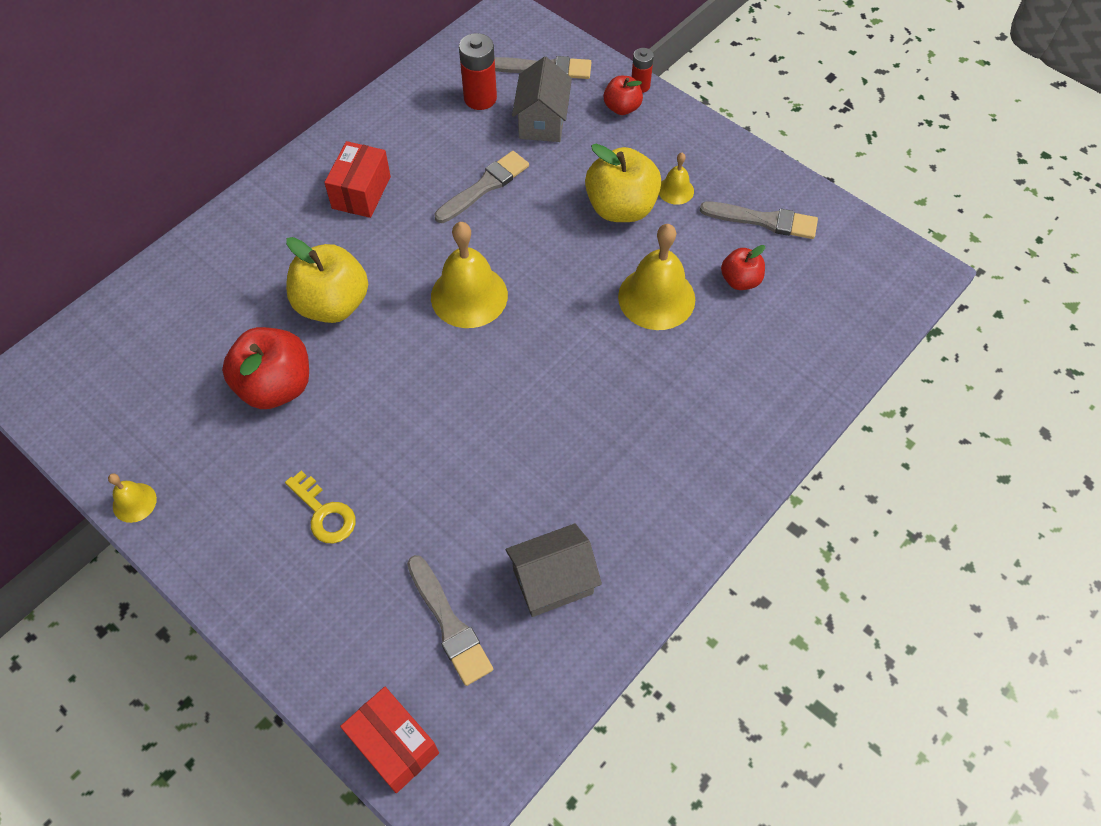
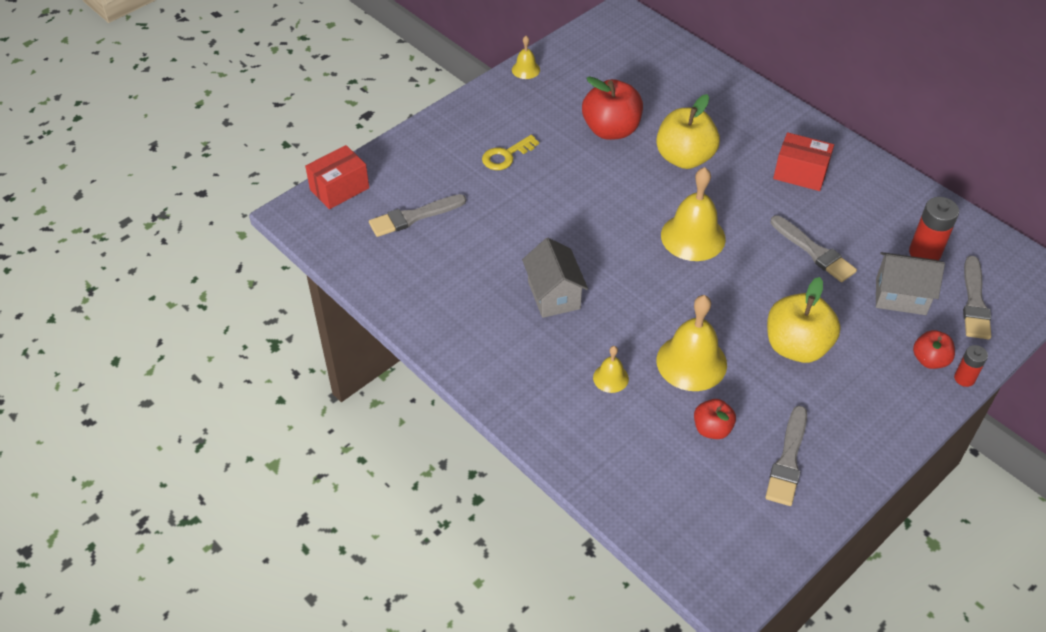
camera: 95 degrees right, 10 degrees down
(553, 581) = (435, 273): grey house -> grey house (554, 295)
(676, 190) = (822, 392): yellow bell -> yellow bell (610, 378)

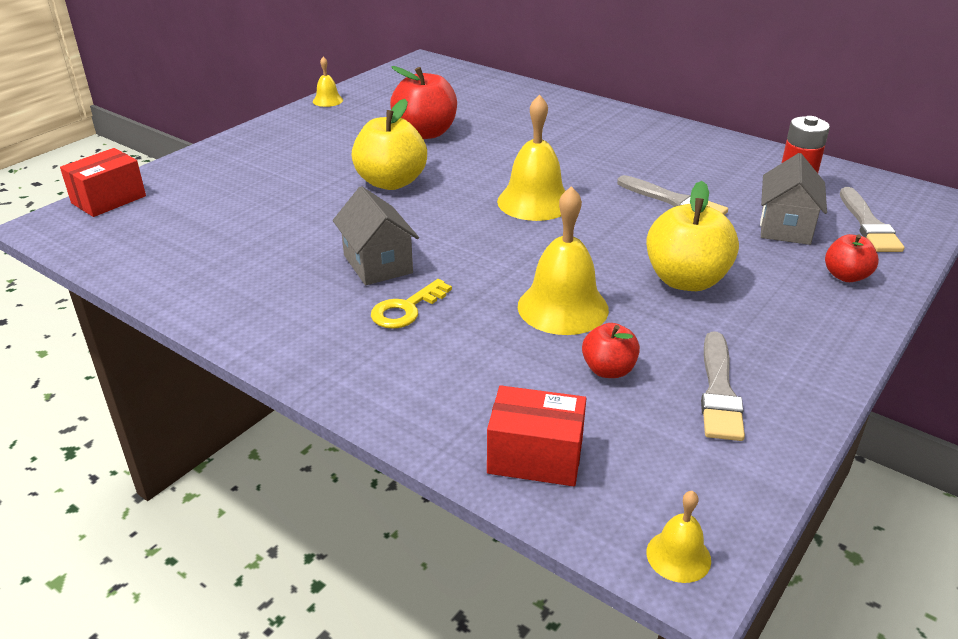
camera: 10 degrees left, 15 degrees down
(413, 217) = (199, 214): grey brush -> none
(506, 156) = (310, 159): yellow key -> yellow key (406, 309)
(610, 378) = (462, 333): yellow bell -> yellow bell (678, 556)
(684, 158) = (509, 146): yellow apple -> yellow apple (391, 182)
(800, 173) = (636, 147): red box -> red box (535, 457)
(900, 296) = (785, 227): grey house -> grey house turned 75 degrees counterclockwise
(964, 378) = (894, 288): red battery -> none

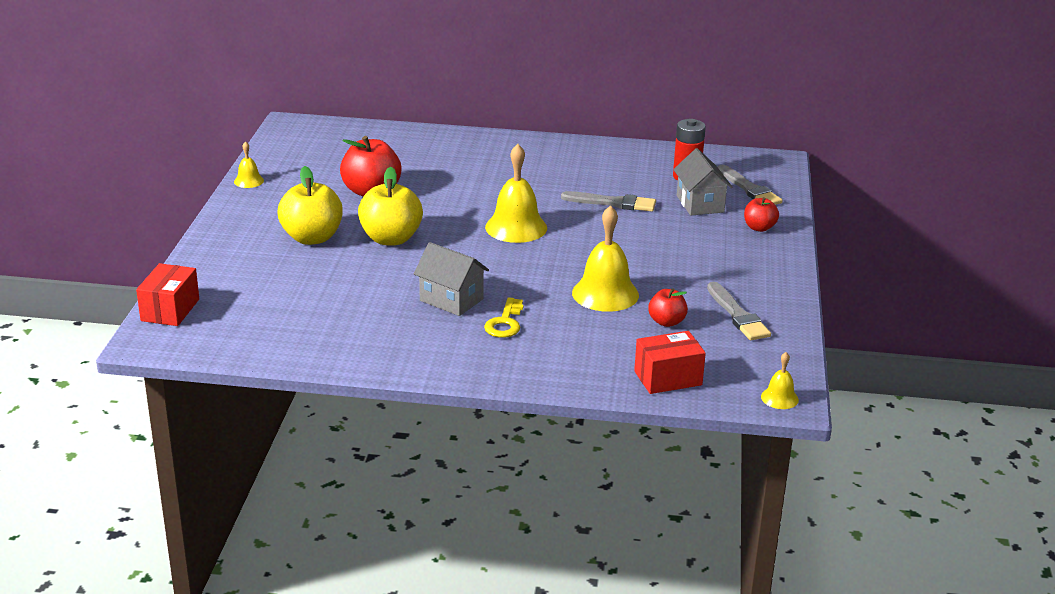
camera: 30 degrees left, 5 degrees down
(686, 280) = (666, 256): yellow apple -> yellow apple (312, 238)

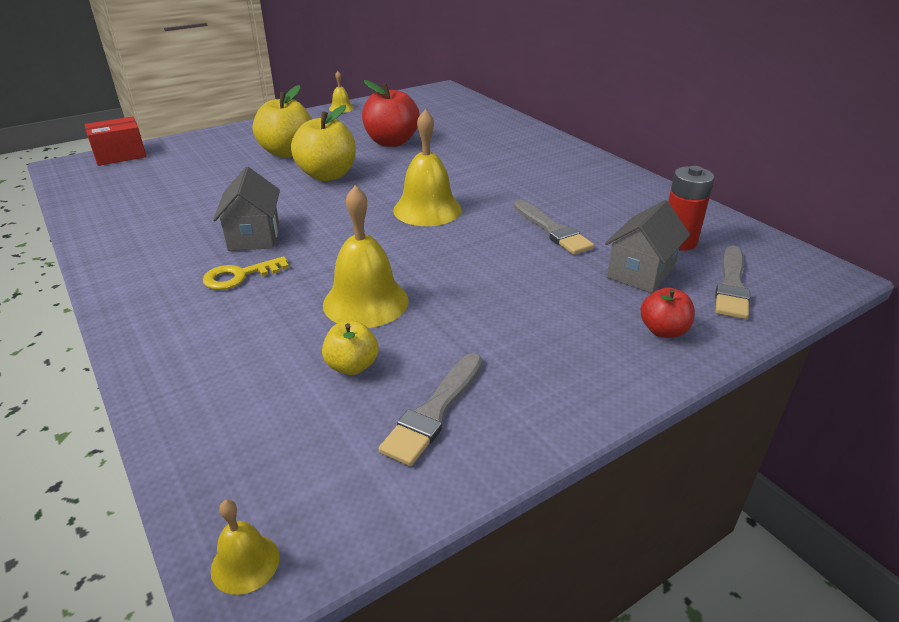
camera: 50 degrees right, 5 degrees up
(666, 322) = (352, 366): red apple -> yellow apple
(668, 378) = (214, 428): red box -> none

